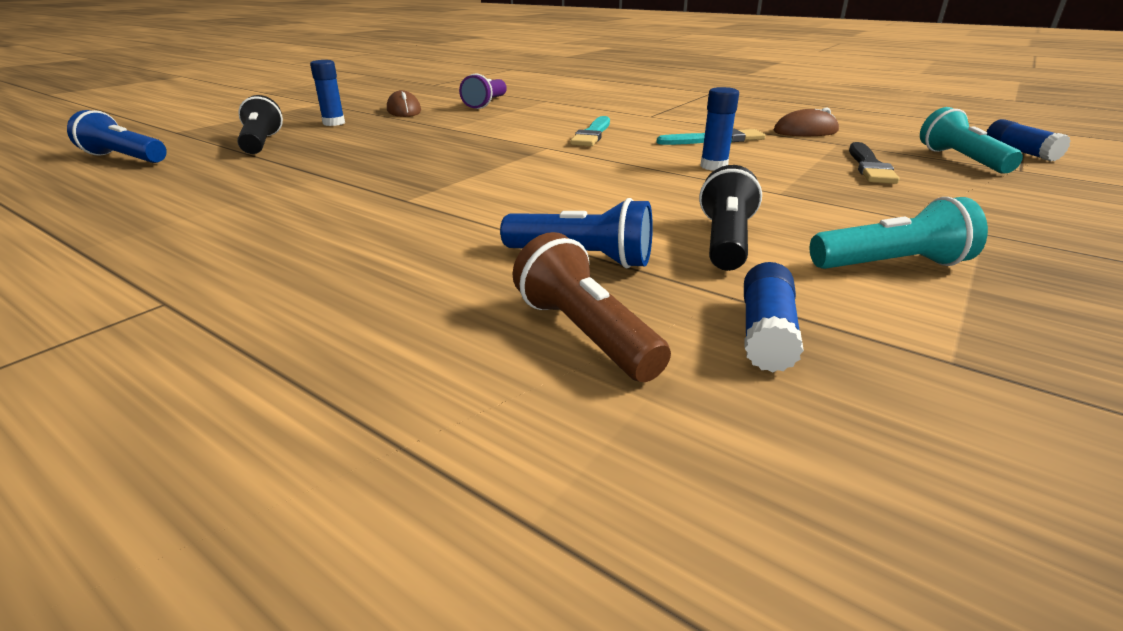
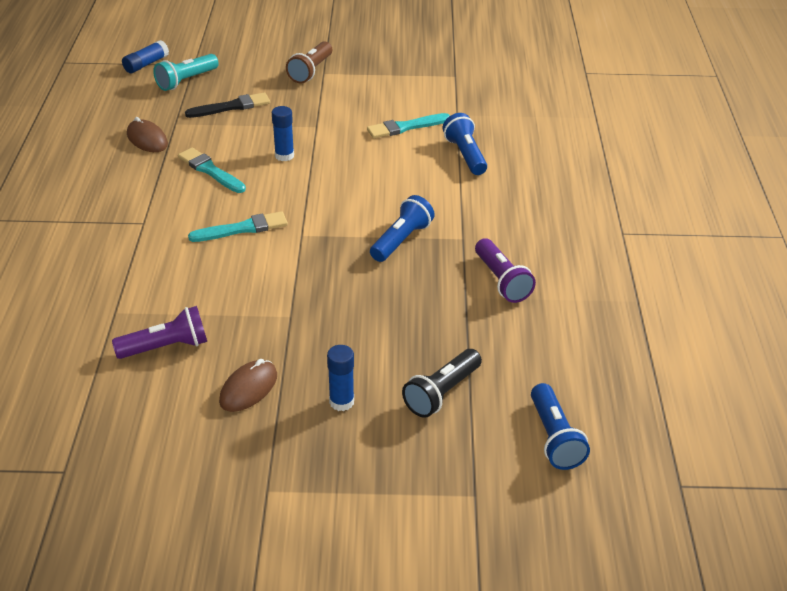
camera: 125 degrees left, 10 degrees up
(302, 195) = (501, 281): none -> purple flashlight
(462, 175) = (401, 240): none -> blue flashlight
(585, 334) = (519, 135): brown flashlight -> brown flashlight (311, 71)
(725, 241) = (405, 127): black flashlight -> turquoise brush
(766, 333) = (476, 105): blue glue stick -> none
(890, 265) = (388, 89): turquoise flashlight -> none

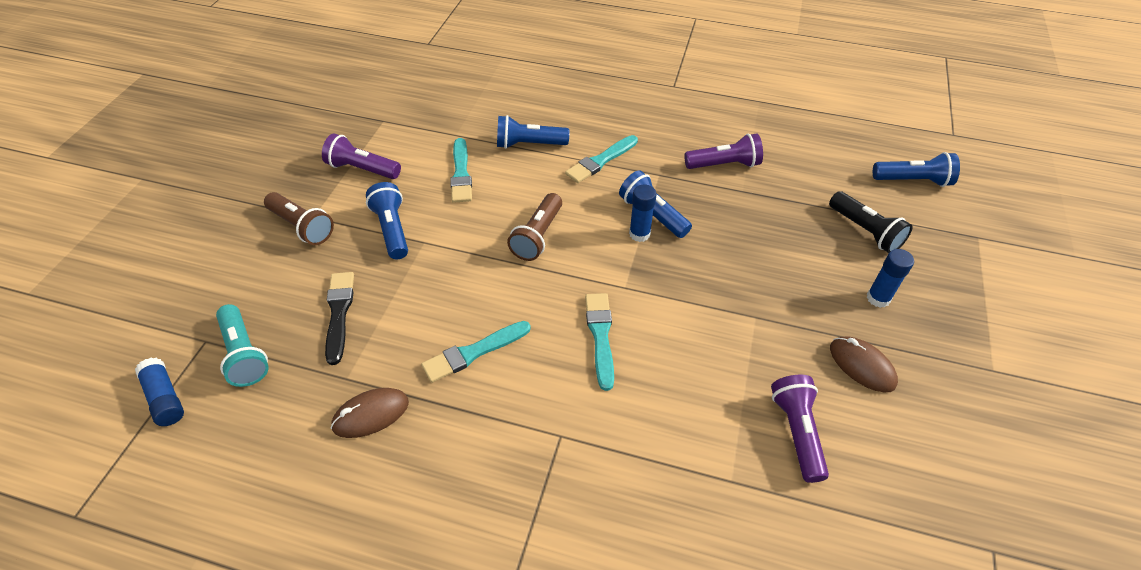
camera: 75 degrees left, 10 degrees up
(284, 156) = (471, 278): blue glue stick -> blue glue stick (639, 234)
(324, 109) = (392, 230): none -> blue flashlight
(345, 179) = (538, 236): none -> brown flashlight
(387, 80) = (362, 169): none -> purple flashlight
(464, 200) = (601, 161): none -> turquoise brush

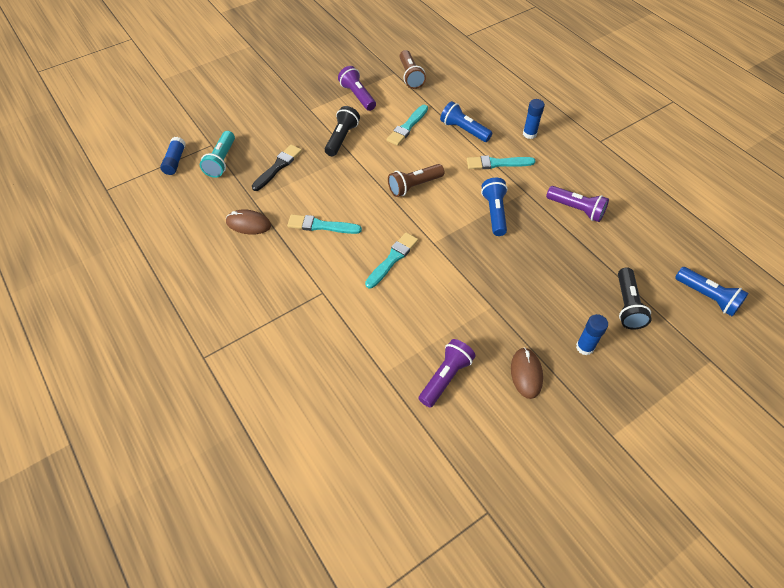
camera: 40 degrees right, 5 degrees up
(302, 227) = (300, 112): brown flashlight -> brown flashlight (410, 76)
(392, 230) = (341, 138): blue flashlight -> black flashlight
(639, 234) = (474, 219): blue glue stick -> blue glue stick (529, 134)

